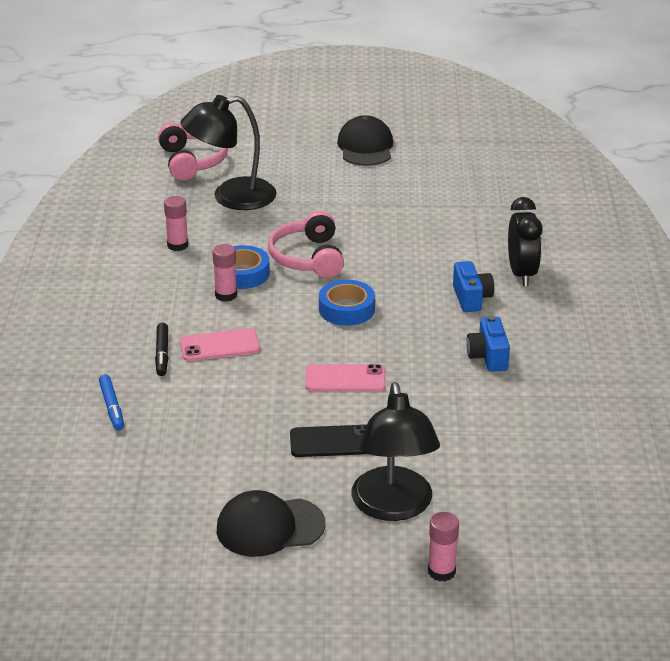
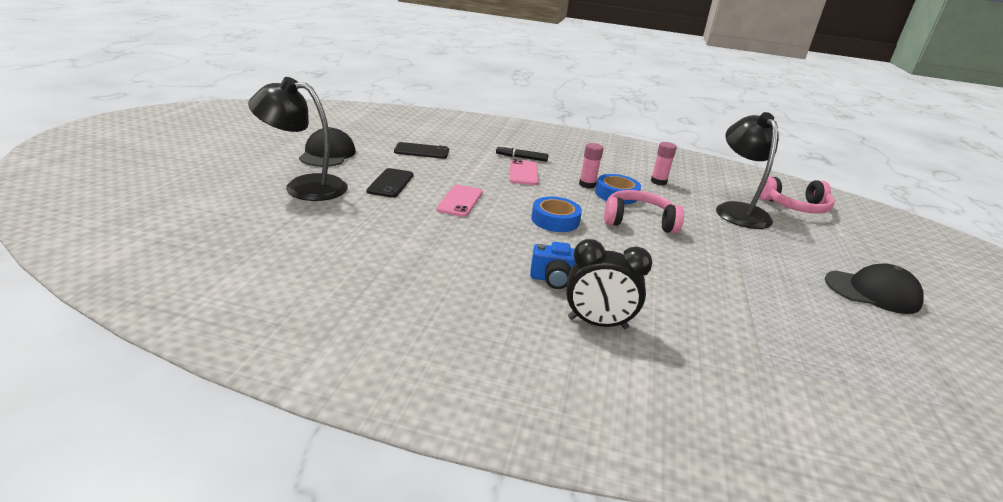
camera: 100 degrees right, 5 degrees down
(112, 407) = (473, 140): blue marker -> none
(196, 444) = (421, 151): none -> black phone
(441, 571) = (225, 186): pink glue stick -> none
(488, 357) = (453, 263): blue camera -> none

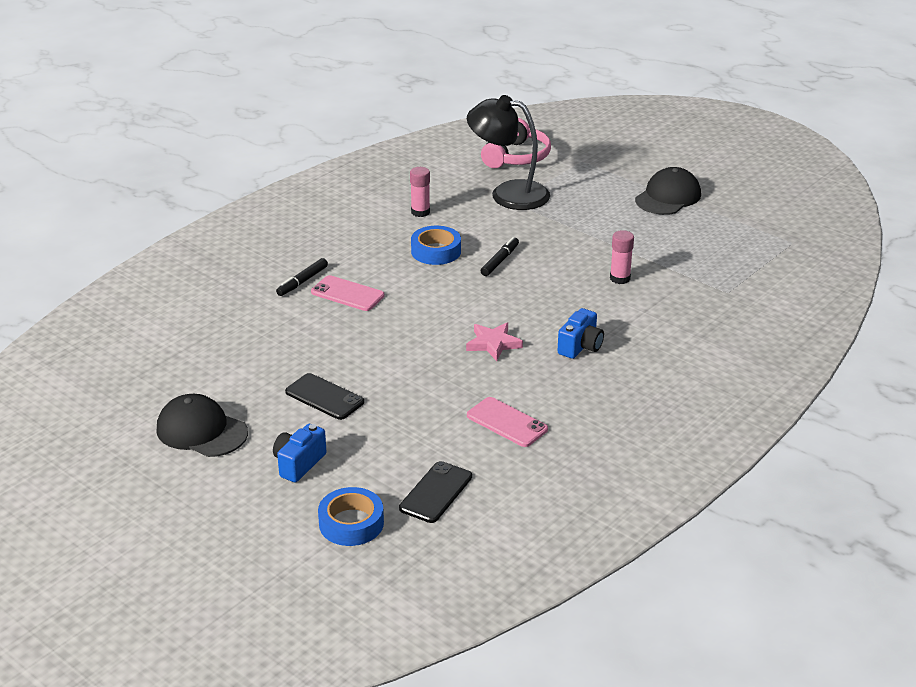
camera: 60 degrees left, 5 degrees up
(304, 186) = (299, 463): black lamp -> blue camera
(421, 151) = (236, 352): black phone -> black phone (436, 492)
(460, 201) = (398, 359): pink phone -> pink phone (507, 422)
(517, 236) = (493, 344): none -> pink star
(555, 220) = (473, 310): blue tape -> blue tape (351, 523)
(587, 185) = (402, 261): pink glue stick -> pink glue stick (620, 278)
(597, 323) = (651, 347): black clock -> none
(638, 221) = (500, 261): pink headphones -> black marker

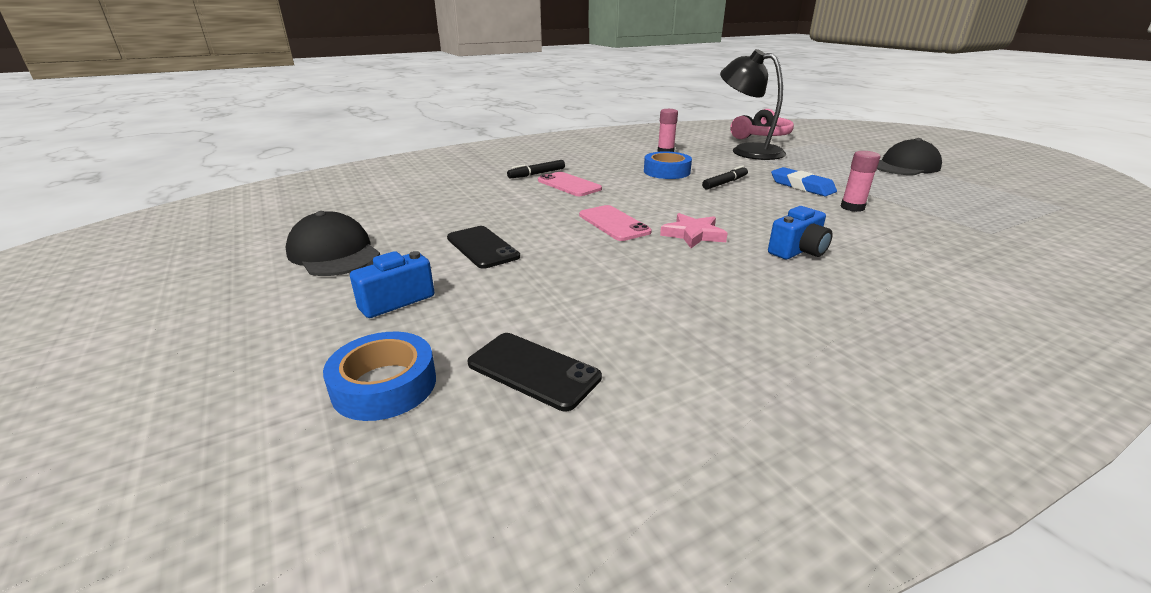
camera: 20 degrees right, 5 degrees down
(436, 492) = (533, 370): black phone -> black phone turned 75 degrees clockwise
(507, 422) = (678, 306): pink phone -> pink phone (613, 223)
(573, 252) = (802, 186): none -> blue eraser

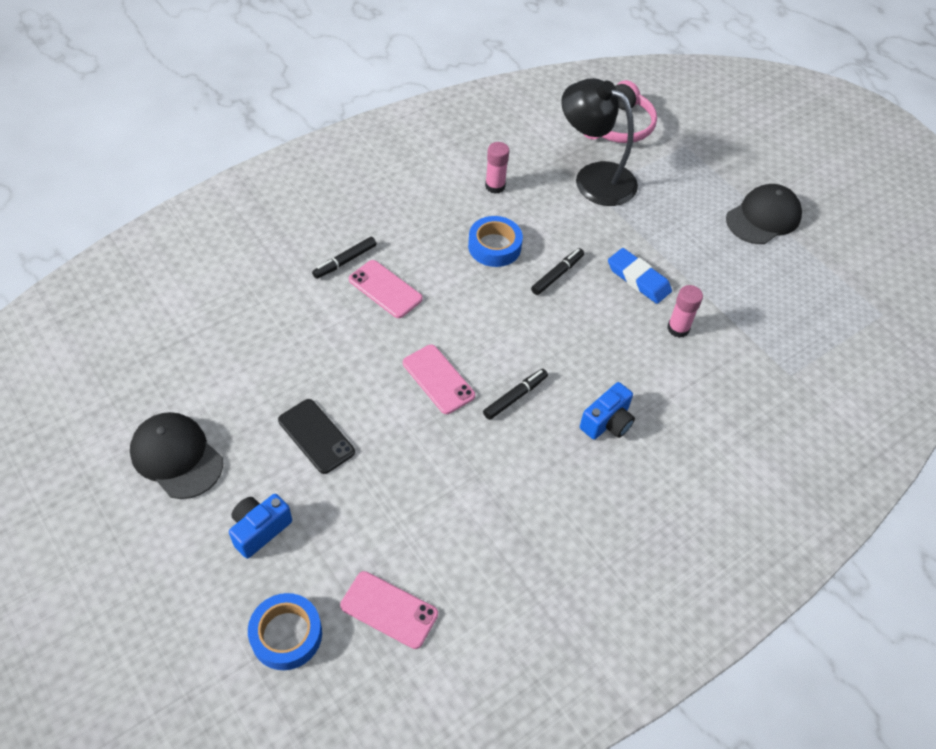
camera: 10 degrees left, 25 degrees up
(533, 370) = (389, 610): black phone -> pink phone
(693, 234) = (515, 397): pink star -> black marker

